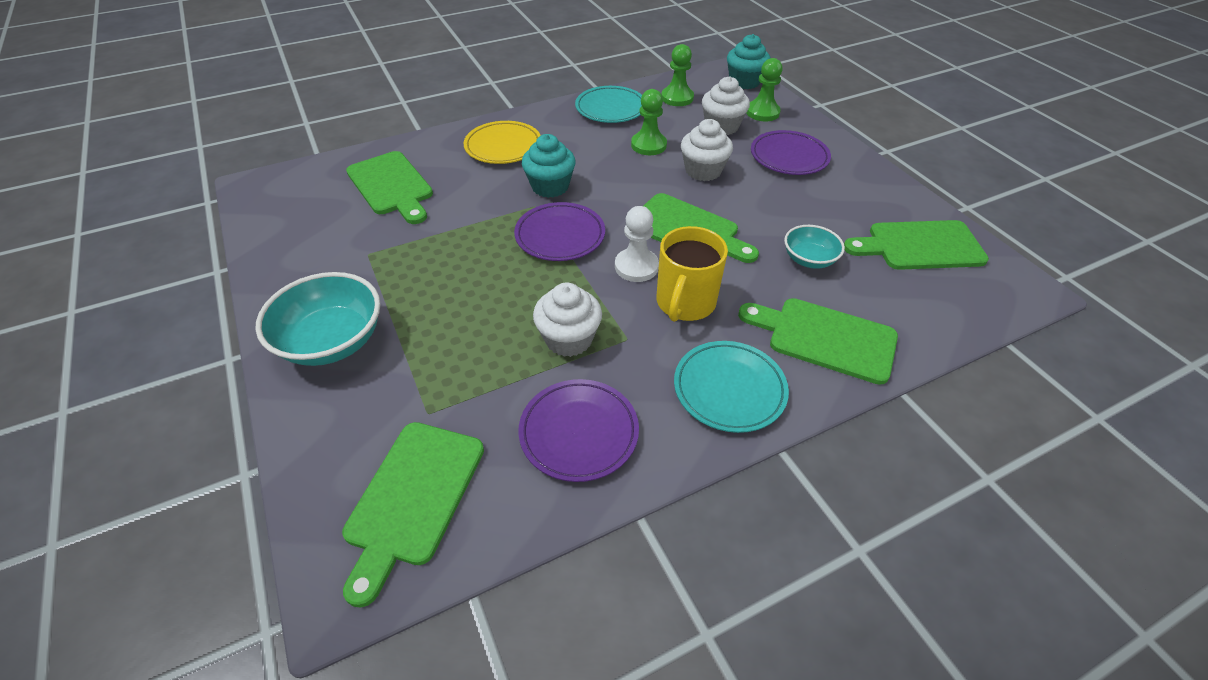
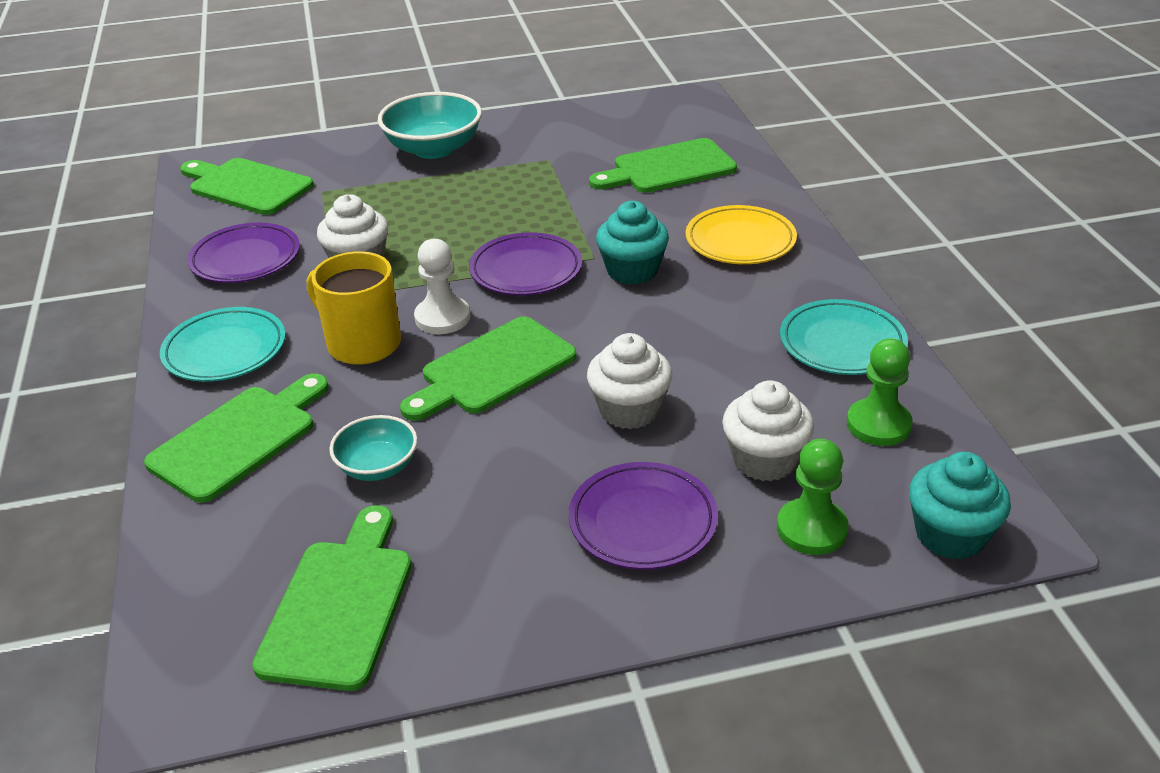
camera: 105 degrees right, 10 degrees down
(648, 145) = (717, 367): green pawn -> none

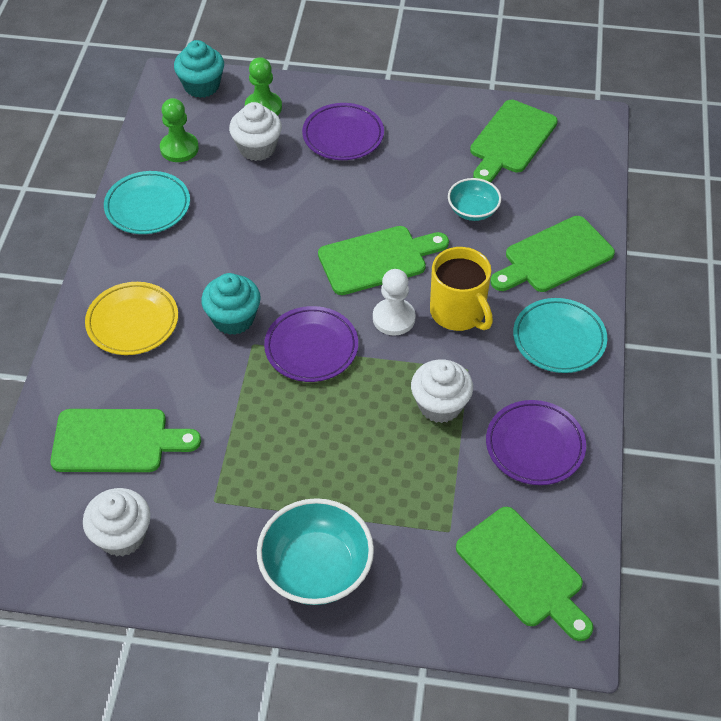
camera: 160 degrees left, 15 degrees up
(629, 410) = (309, 201): white cupcake -> white cupcake (122, 536)

